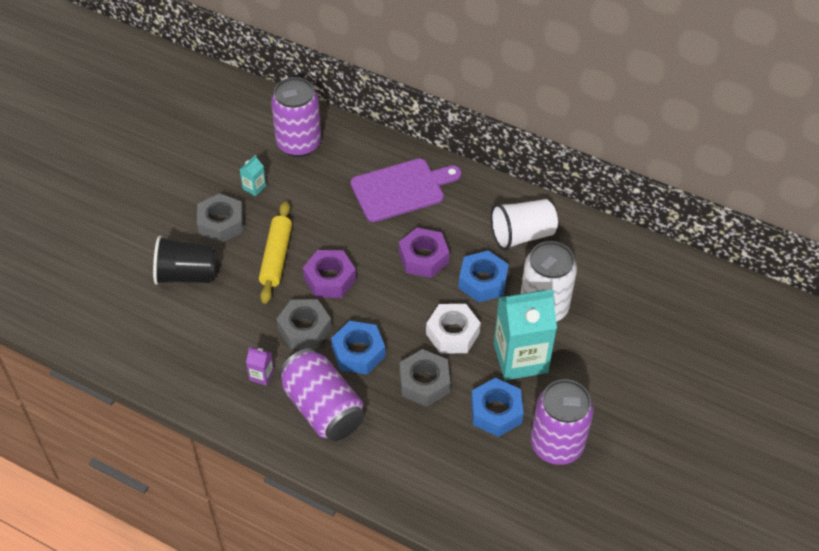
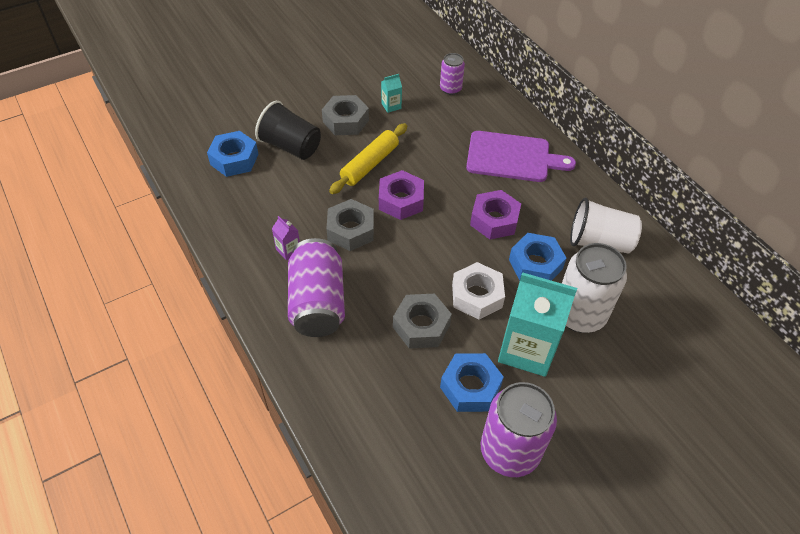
camera: 30 degrees right, 0 degrees up
(299, 143) = (450, 89): purple can -> purple can, size x0.54
(358, 352) = (381, 271): blue nut -> blue nut (234, 159)

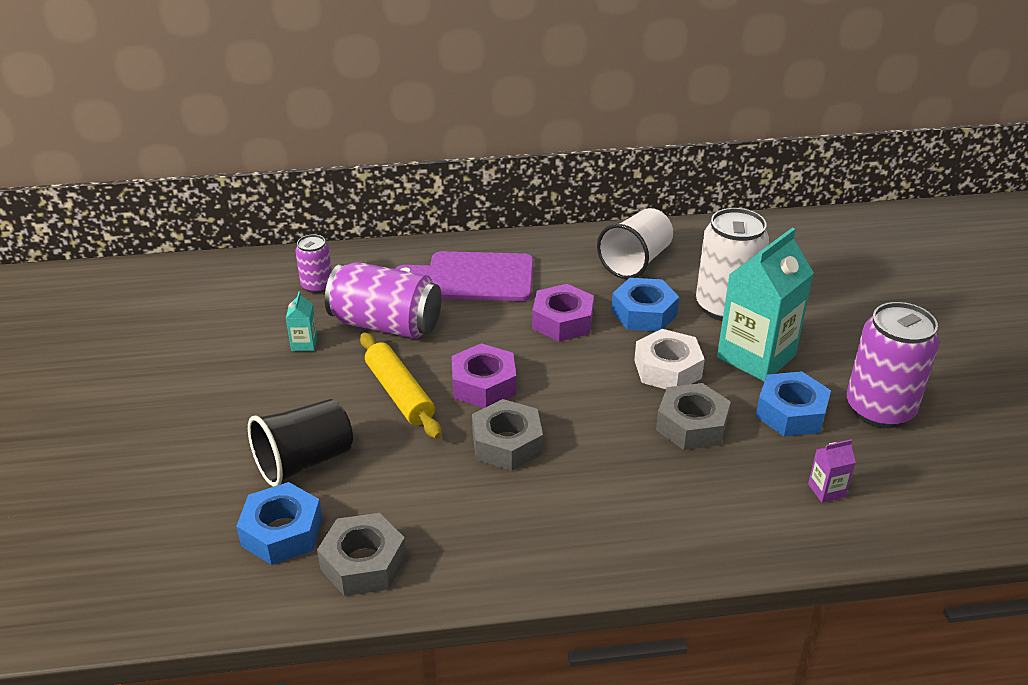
camera: 65 degrees left, 15 degrees down
(288, 250) = (506, 514): purple carton -> purple carton (826, 490)
(317, 302) = (614, 508): purple can -> purple can (386, 324)
(345, 121) = (297, 393): grey nut -> grey nut (363, 563)
(512, 157) = (474, 277): purple cutting board -> purple cutting board turned 120 degrees counterclockwise

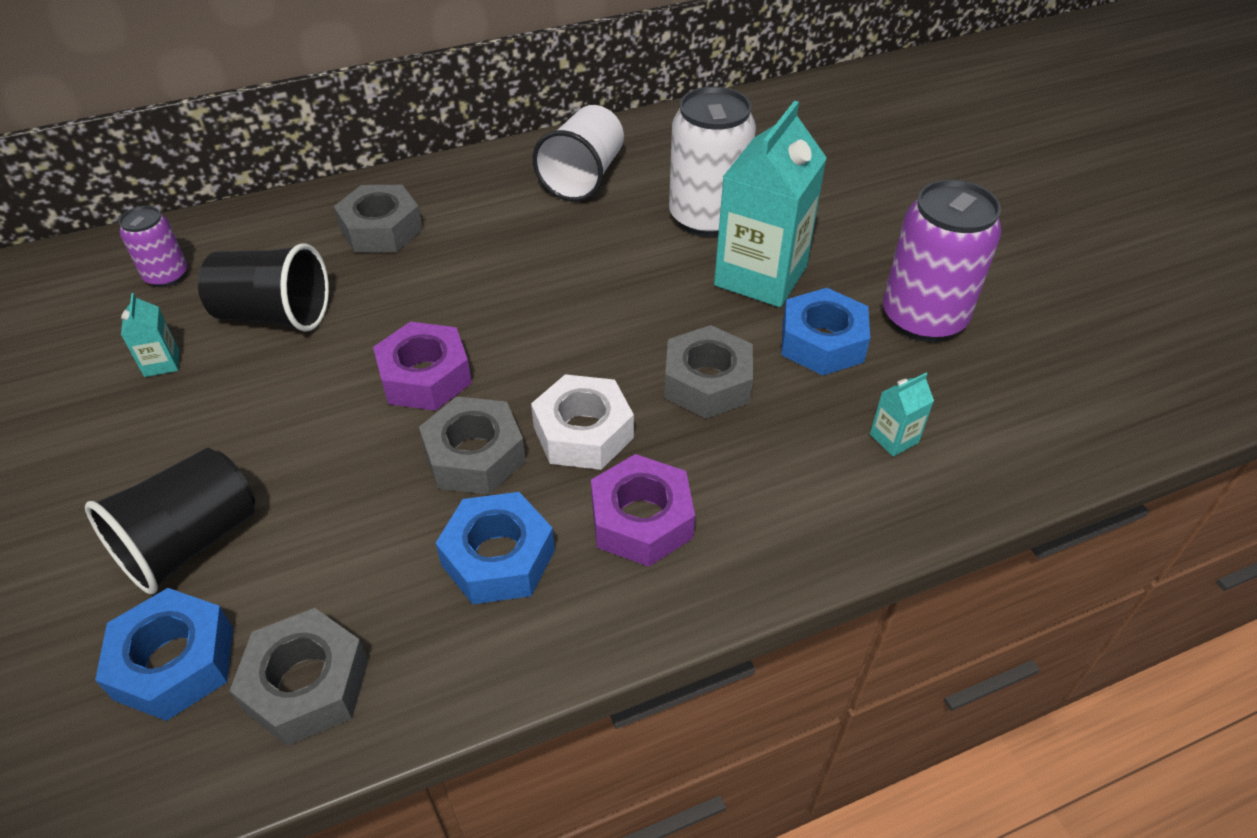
camera: 15 degrees left, 10 degrees up
(386, 324) = (274, 315): purple can -> black cup
(399, 393) = (311, 411): yellow rolling pin -> none
(474, 277) = (381, 229): purple cutting board -> grey nut
(562, 321) = (510, 270): purple nut -> purple nut (641, 520)
(644, 313) = (610, 243): blue nut -> blue nut (498, 558)
(667, 369) = (658, 312): white nut -> white nut (583, 432)
(826, 490) = (894, 438): purple carton -> turquoise carton

